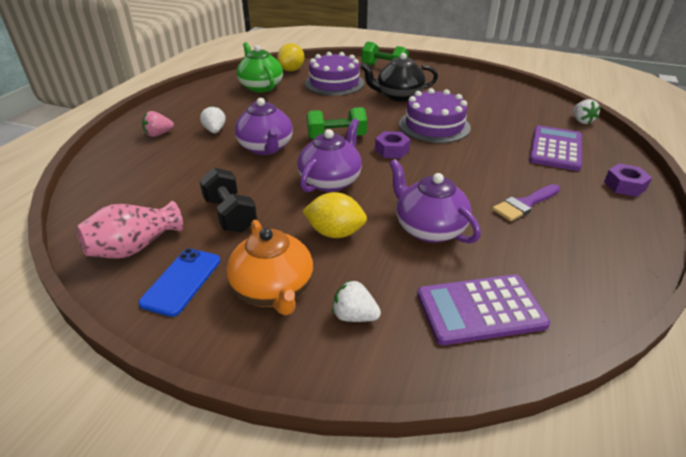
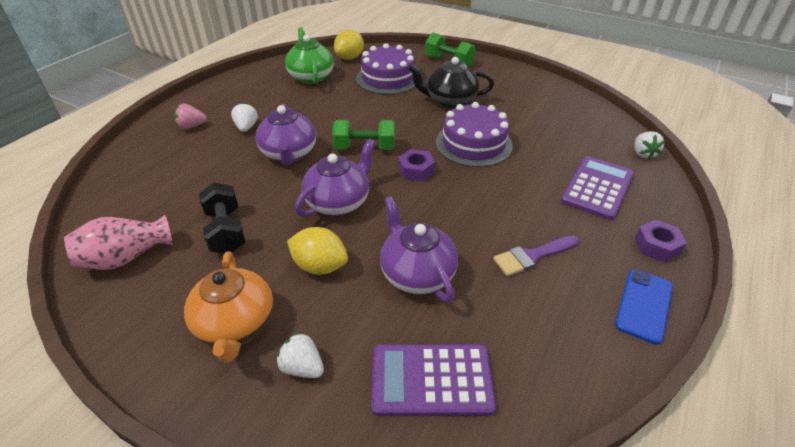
camera: 10 degrees right, 5 degrees up
(182, 281) = (155, 302): blue phone -> blue phone (644, 305)

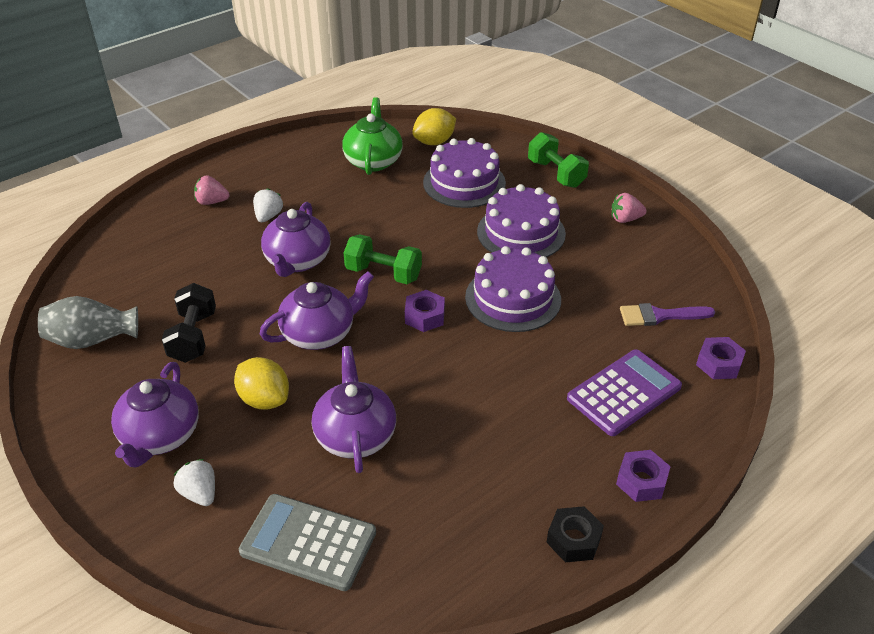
camera: 20 degrees right, 0 degrees up
(126, 257) = (92, 340): pink vase -> grey vase
(236, 325) = (160, 436): orange teapot -> purple teapot
(431, 380) = (308, 542): purple calculator -> grey calculator
(450, 101) = (521, 232): black teapot -> purple cake
(514, 80) = (625, 219): none -> pink strawberry
(532, 256) = (489, 452): purple brush -> purple brush (660, 316)
(643, 154) = (719, 364): white strawberry -> purple nut
(644, 305) = (573, 540): blue phone -> black nut

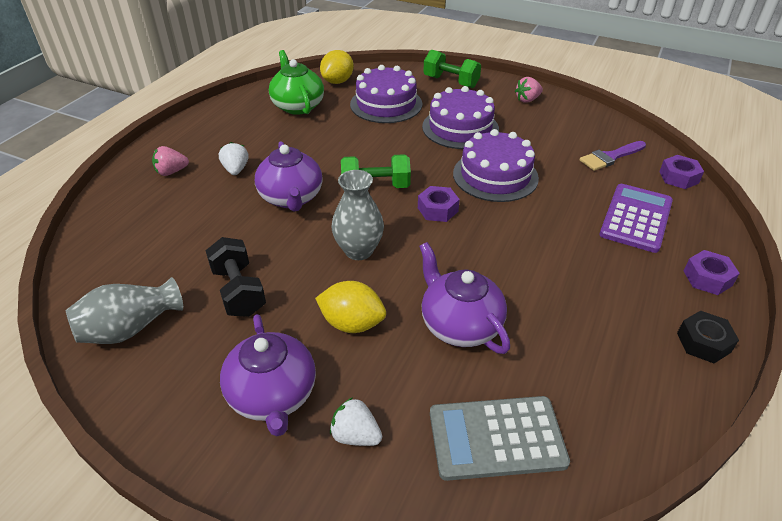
camera: 25 degrees left, 0 degrees up
(320, 333) = (359, 250): purple teapot -> grey vase

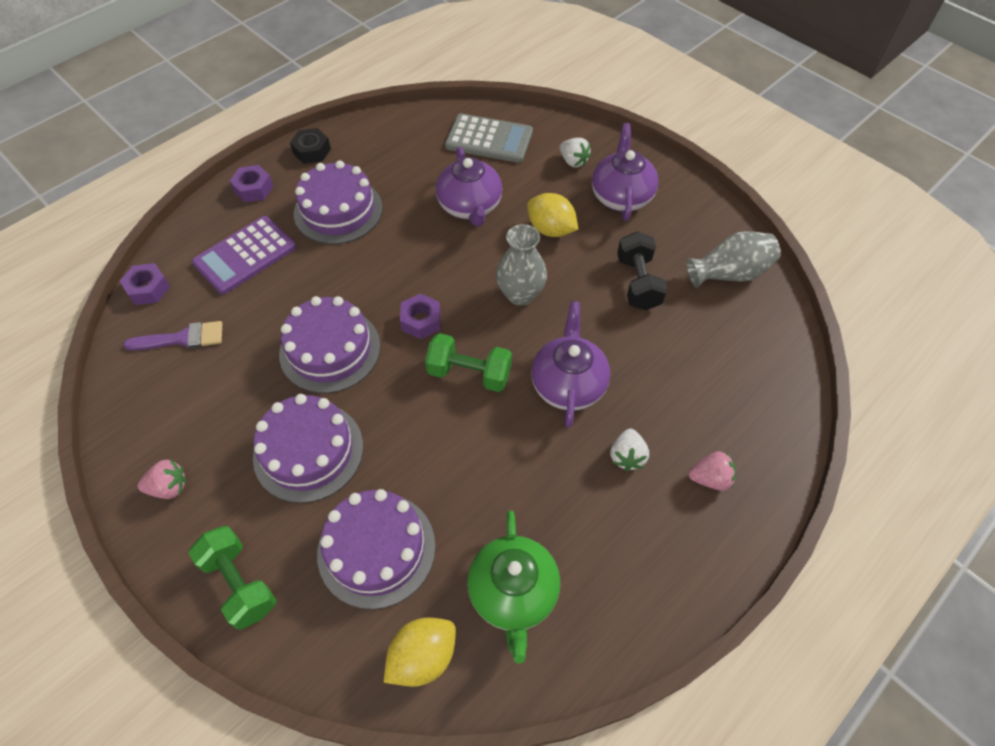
camera: 160 degrees left, 15 degrees up
(597, 280) = (338, 210): none -> purple cake

